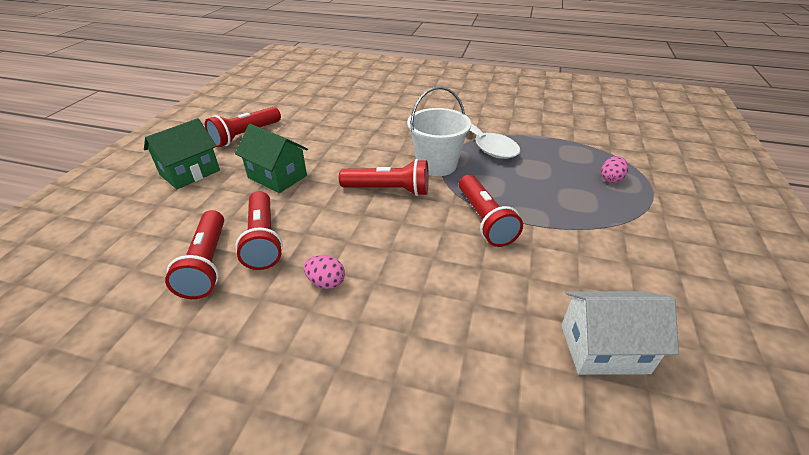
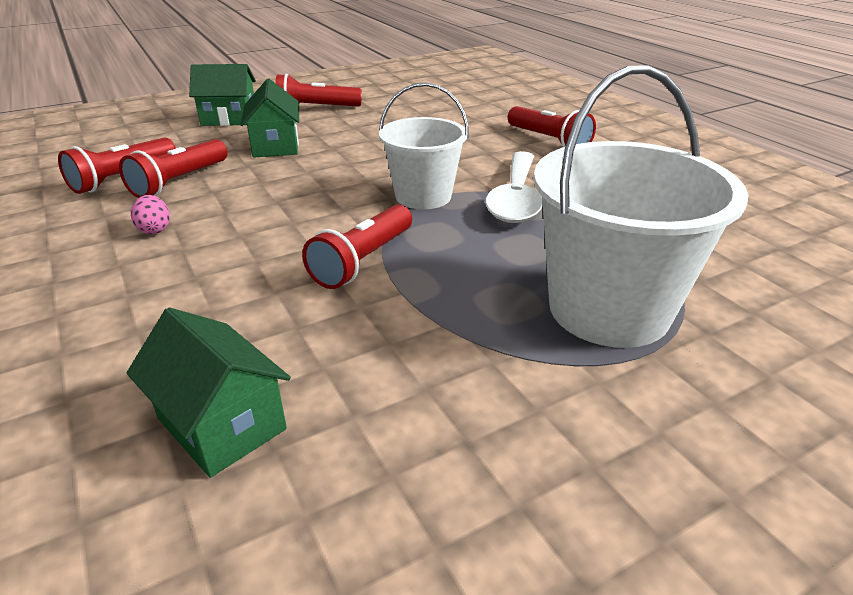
camera: 45 degrees right, 5 degrees down
(388, 190) = (334, 194): red flashlight -> red flashlight (548, 140)
(603, 348) = (222, 424): white house -> green house
(611, 179) = (609, 309): pink egg -> white bucket

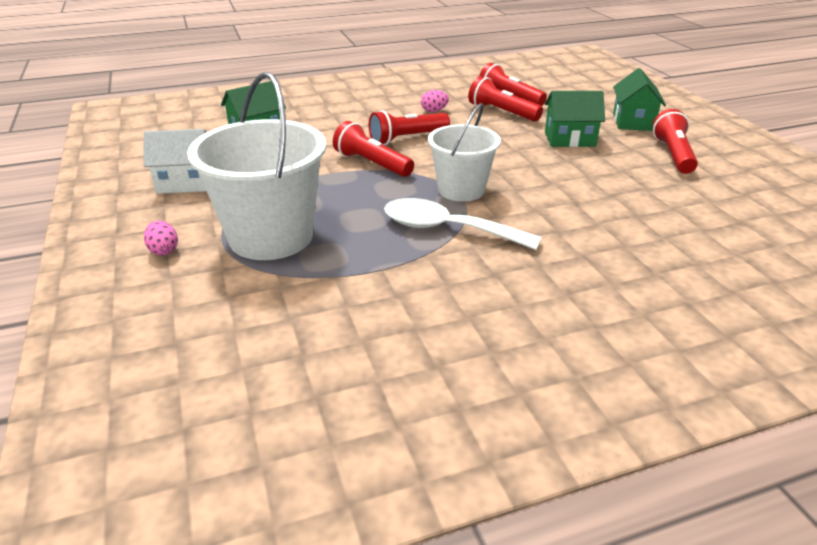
camera: 100 degrees right, 0 degrees up
(493, 466) = (186, 182): none -> white house
(548, 140) = (596, 274): red flashlight -> red flashlight (407, 138)
(721, 407) = (164, 250): none -> pink egg

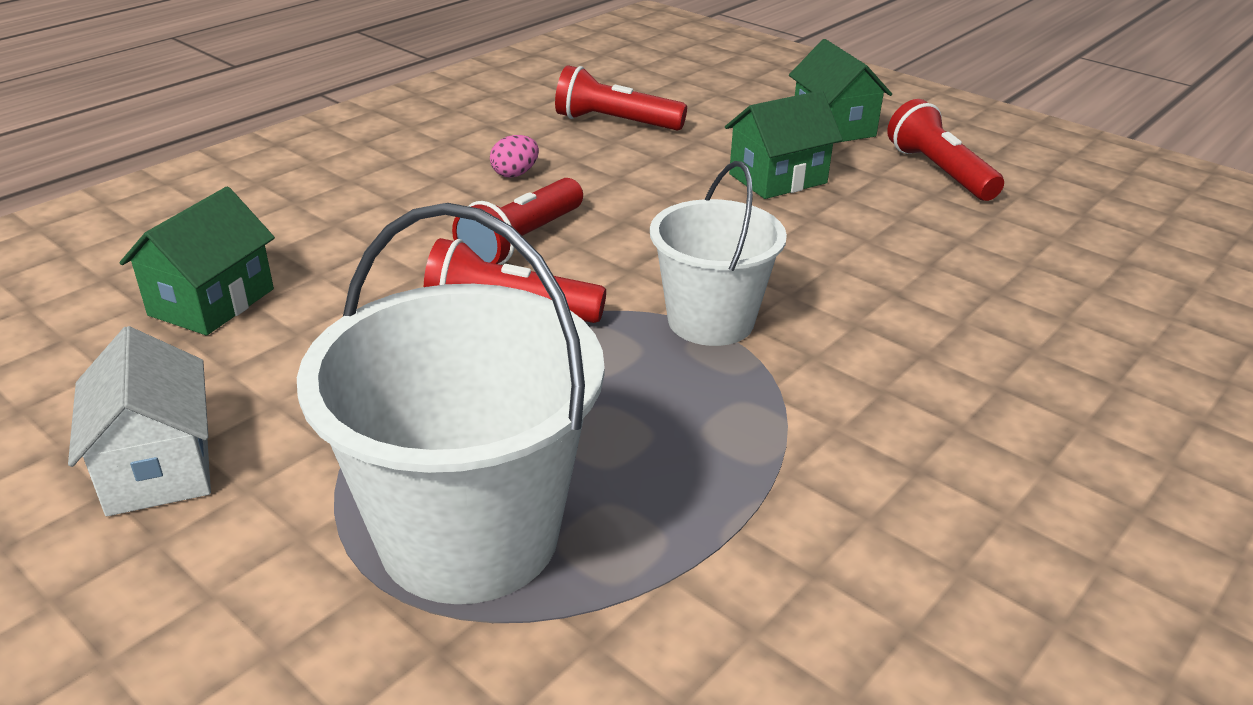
camera: 30 degrees left, 0 degrees up
(164, 250) = (265, 656): pink egg -> none
(186, 182) = (158, 467): white house -> white house turned 75 degrees counterclockwise
(447, 229) = (763, 407): white spoon -> none
(502, 112) = (630, 152): red flashlight -> none

